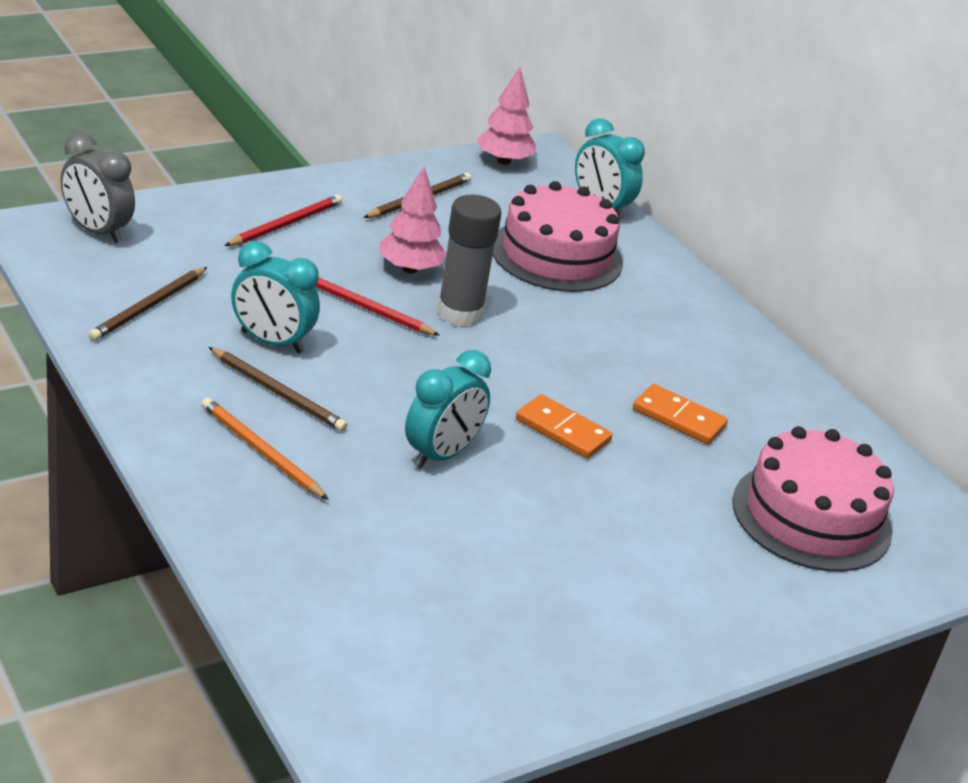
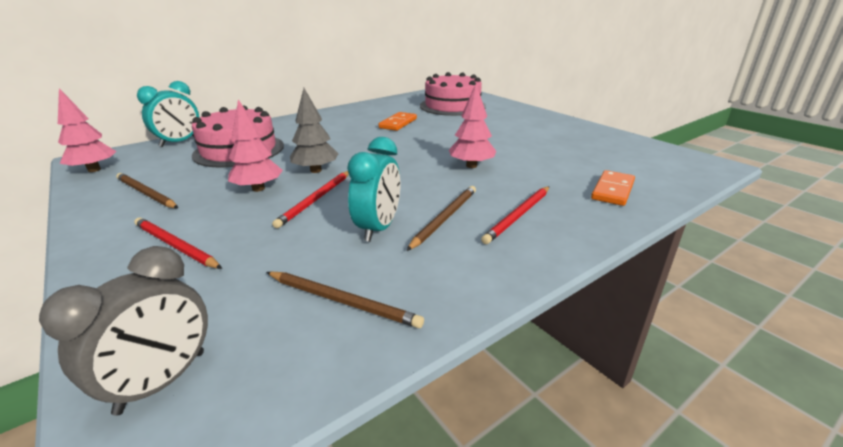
camera: 90 degrees left, 5 degrees down
(261, 451) = (518, 216): orange pencil -> red pencil
(441, 455) = (471, 166): turquoise clock -> pink tree
(460, 313) = (316, 170): grey glue stick -> grey tree
(563, 430) = (425, 142): orange domino -> orange domino (612, 190)

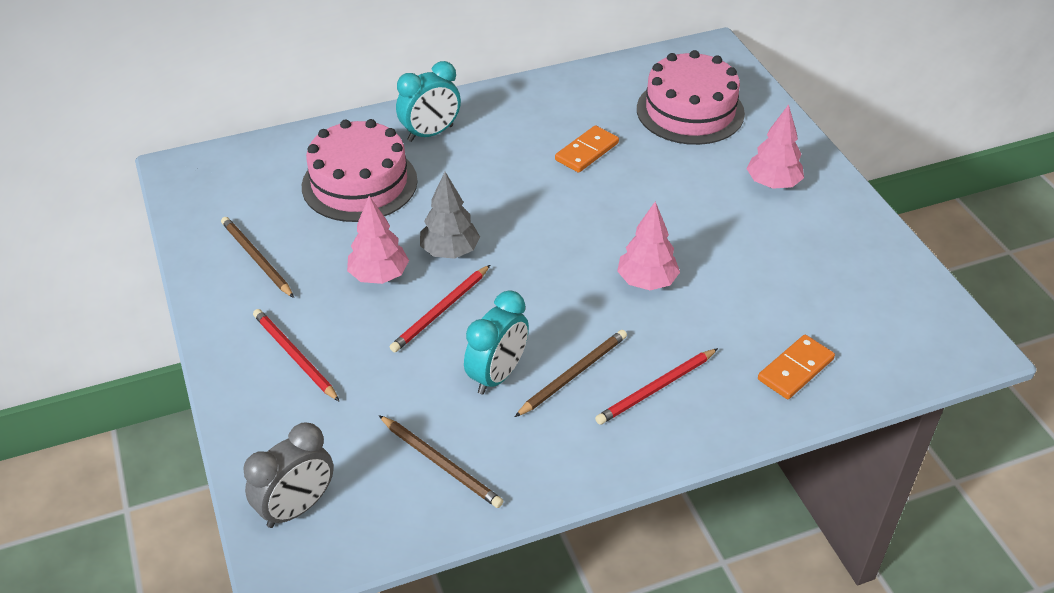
camera: 15 degrees right, 15 degrees up
(94, 170) = (191, 195): pink tree -> pink tree (772, 184)
(179, 142) = (284, 147): turquoise clock -> turquoise clock (430, 133)

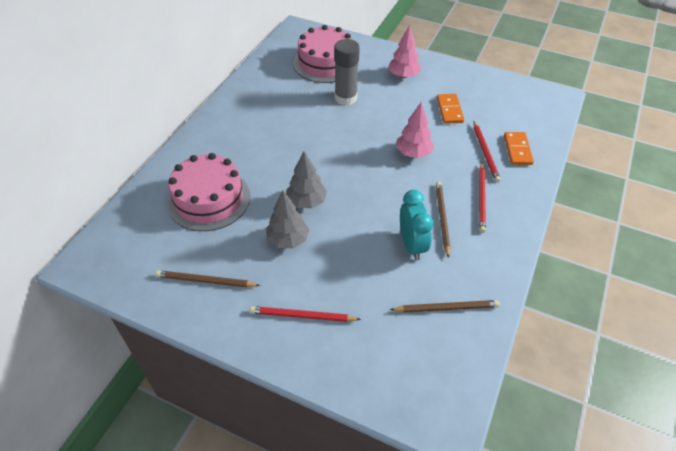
camera: 45 degrees left, 5 degrees up
(297, 508) = (414, 391): grey clock -> none
(379, 276) = (288, 240): pink tree -> grey tree
(430, 133) = (212, 148): turquoise clock -> none
(440, 311) = (343, 234): red pencil -> red pencil (485, 152)
(587, 152) = (305, 109): orange domino -> orange domino (449, 110)
(655, 167) = (345, 98): none -> grey glue stick

